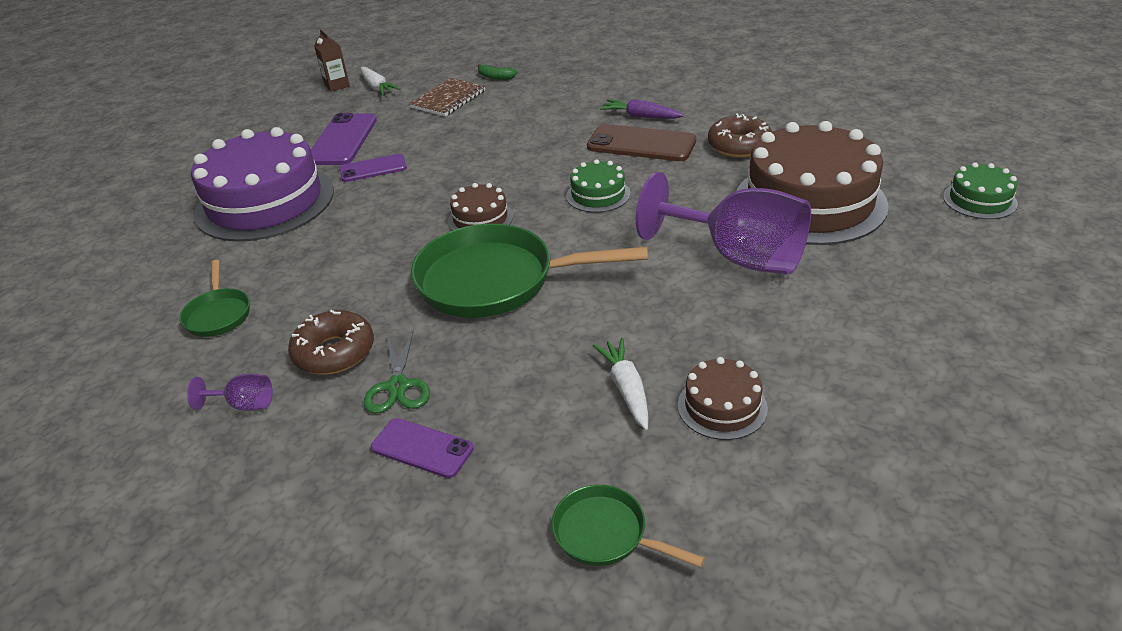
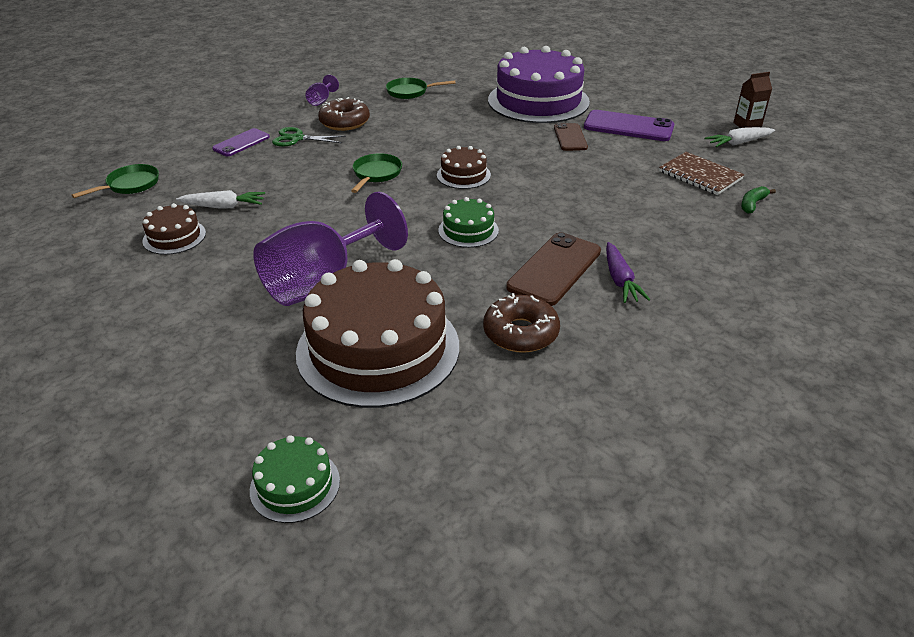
camera: 100 degrees right, 0 degrees up
(373, 169) = (570, 137): purple phone -> brown phone
(495, 280) = (376, 174): green pan -> green pan, size x0.48
(640, 117) = (620, 280): purple carrot -> purple carrot turned 135 degrees clockwise

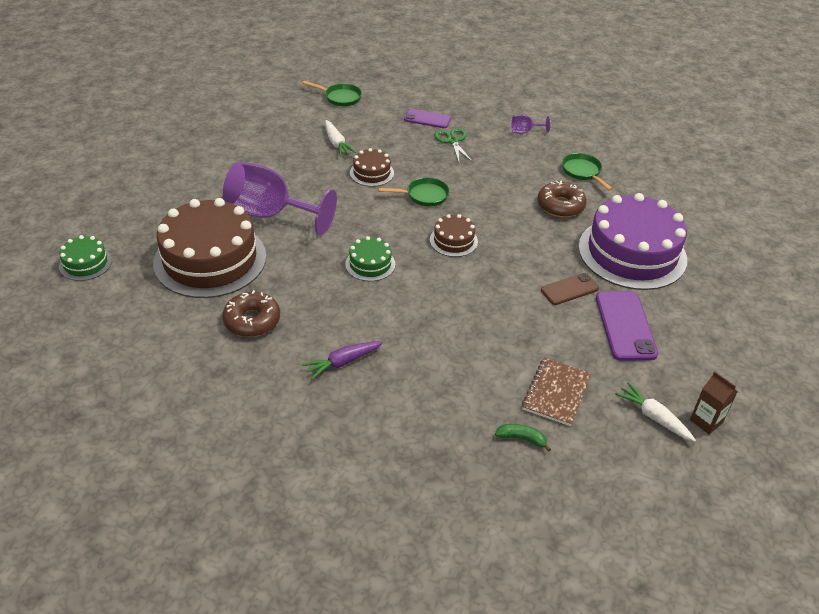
camera: 65 degrees right, 5 degrees up
(174, 237) = (290, 138): brown cake -> brown cake (371, 173)
(344, 122) = (497, 155): brown donut -> brown donut (560, 206)
(554, 269) = (340, 322): brown phone -> none

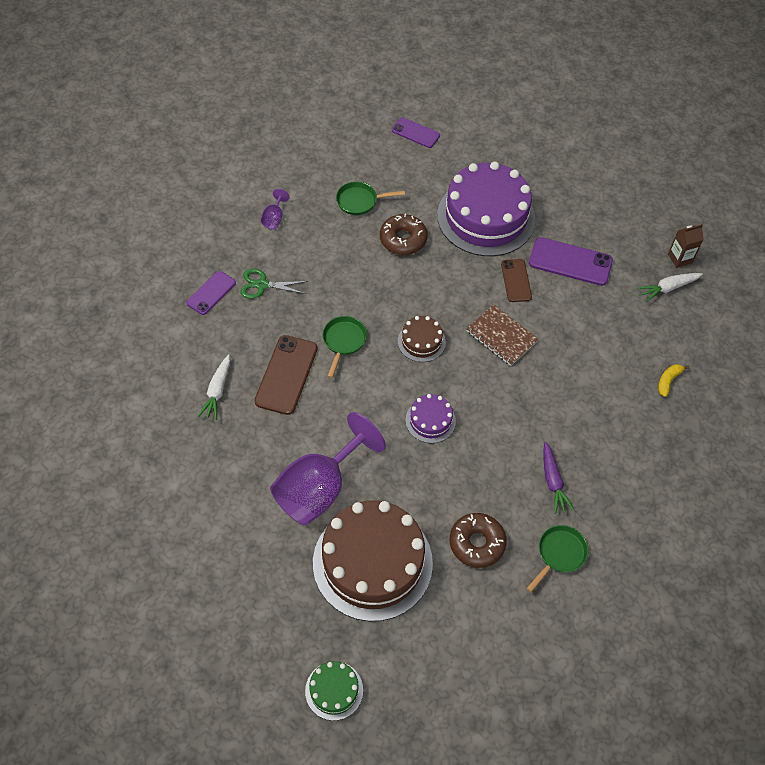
camera: 70 degrees left, 15 degrees up
(336, 143) = (217, 391): white carrot -> white carrot turned 105 degrees clockwise
(340, 97) = (126, 361): green pan -> green pan (559, 554)
(370, 264) = (430, 420): green cake -> purple cake
(371, 173) = (286, 375): brown cake -> brown phone
(521, 438) = (668, 381): green banana -> yellow banana
(556, 393) = (628, 339): brown notebook -> brown notebook (501, 336)
(693, 187) = (415, 133): none -> purple phone

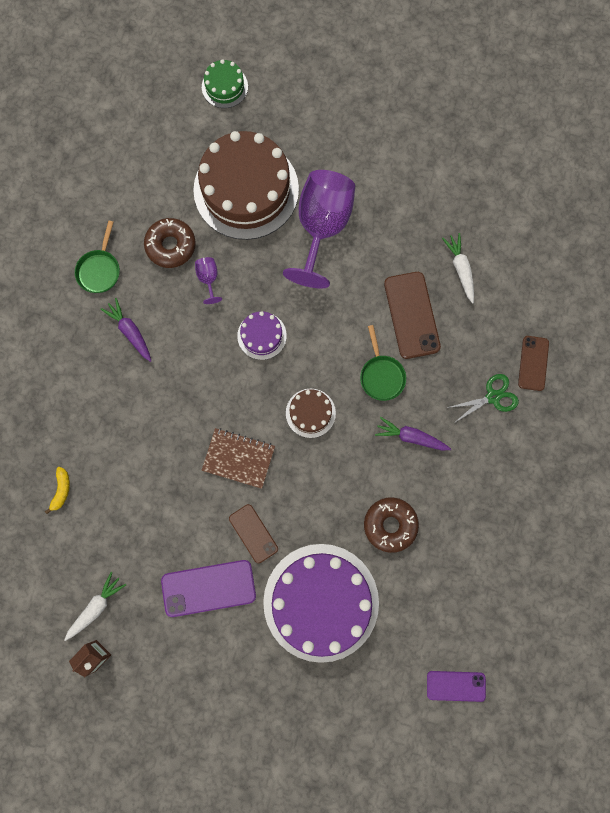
camera: 155 degrees right, 20 degrees up
(211, 293) = (533, 363): purple phone -> brown phone
(274, 218) = (532, 482): purple goblet -> purple goblet (208, 279)
(348, 288) = (411, 437): none -> purple carrot
(359, 201) = (461, 552): green pan -> none

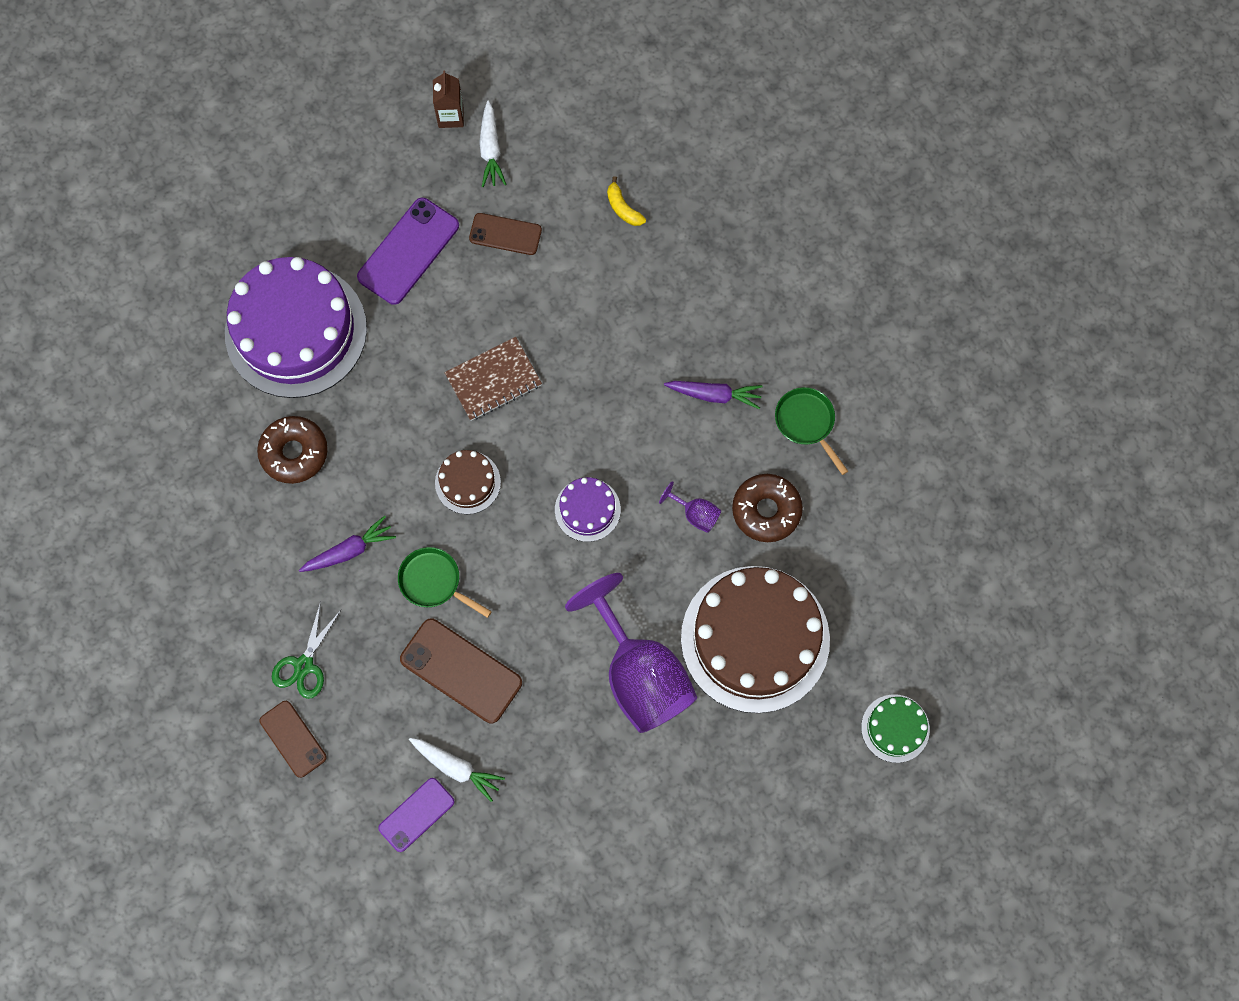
camera: 135 degrees right, 5 degrees down
(253, 533) = (414, 330): brown phone -> brown phone (505, 234)
(456, 686) = (108, 373): purple phone -> purple phone (416, 814)

